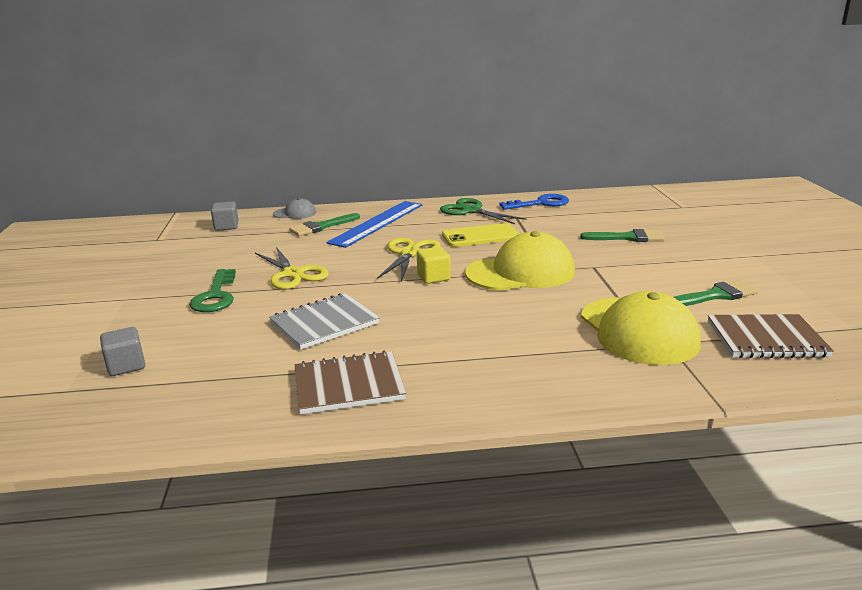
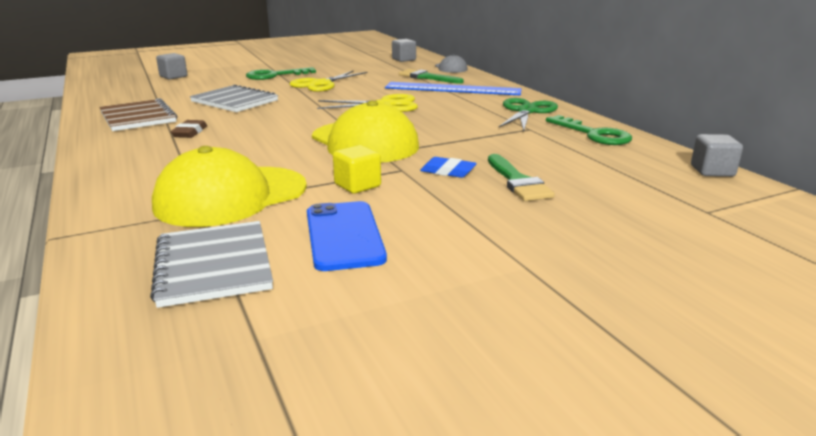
camera: 70 degrees right, 0 degrees up
(433, 277) = (334, 117): yellow cube -> yellow cube (357, 185)
(440, 350) = (190, 132): none -> brown eraser
(480, 236) = (453, 121): yellow phone -> none
(540, 203) = (594, 134): blue key -> green key
(602, 253) = (448, 171): none -> blue eraser
(622, 193) = (712, 171): none -> grey cube
(715, 296) = (343, 235): green brush -> blue phone
(766, 339) = (213, 265): brown notebook -> grey notebook

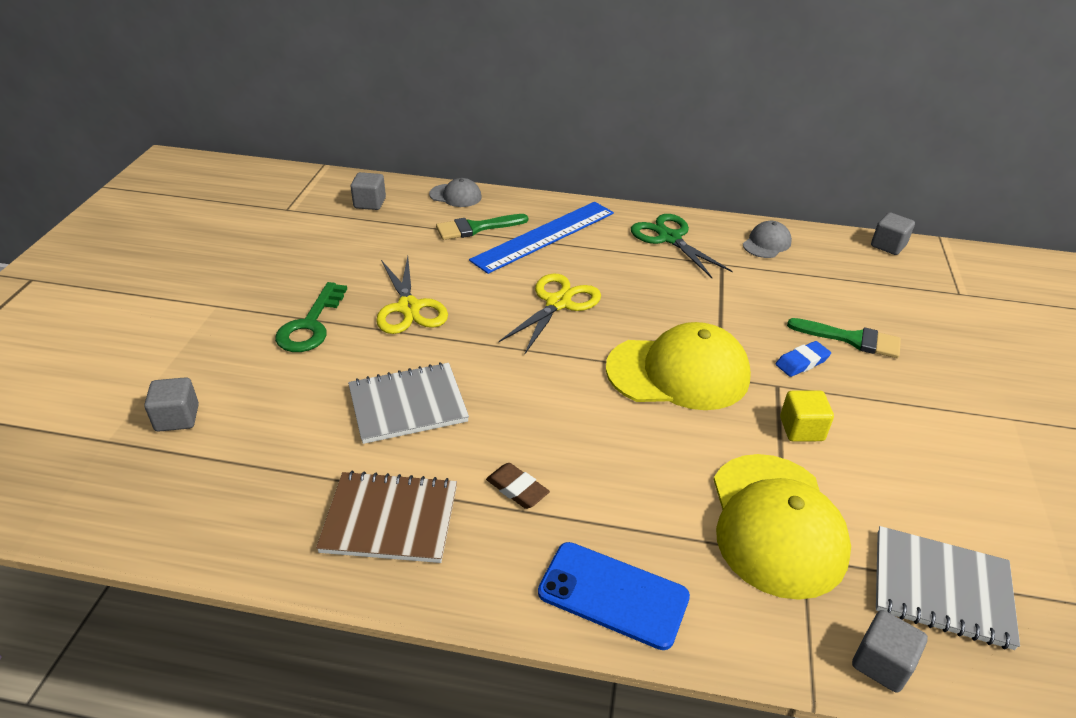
camera: 55 degrees left, 15 degrees up
(104, 254) = (881, 663): none -> grey cube
(343, 235) = (915, 485): blue phone -> blue phone (613, 595)
(594, 134) = (766, 243): green key -> grey cap

